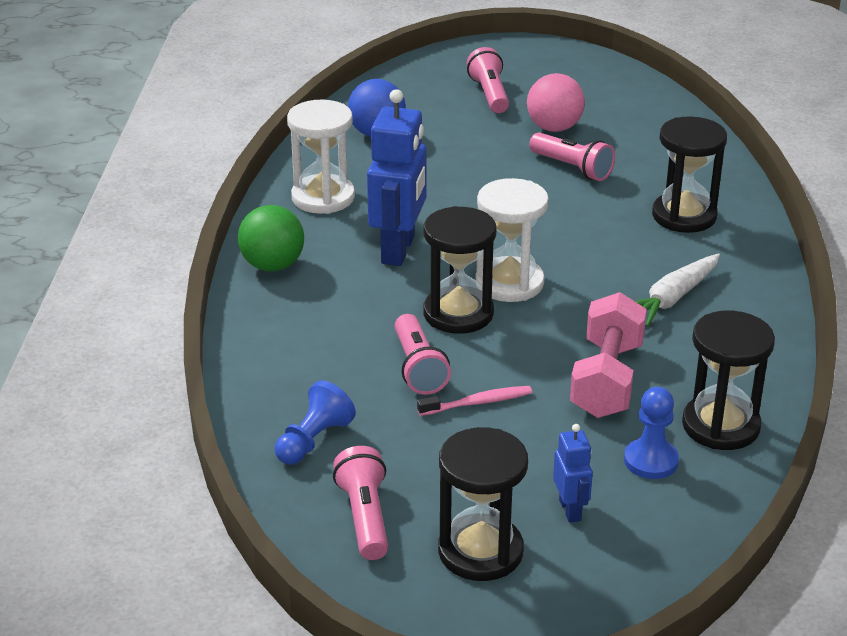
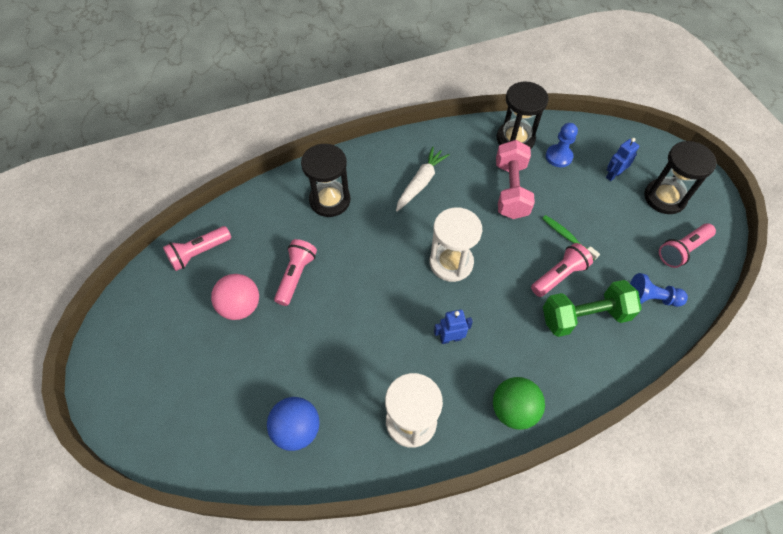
camera: 115 degrees left, 25 degrees up
(338, 365) = (584, 316): none -> green dumbbell
(398, 250) = (450, 338): blue robot -> blue robot, size x0.50
(458, 313) = (497, 277): black hourglass -> none
(477, 402) = (567, 237): pink toothbrush -> green toothbrush
(489, 94) = (199, 371): pink flashlight -> pink flashlight (199, 253)
(607, 380) = (510, 190): pink dumbbell -> pink dumbbell turned 75 degrees counterclockwise
(673, 298) = (420, 183): white carrot -> white carrot turned 75 degrees counterclockwise

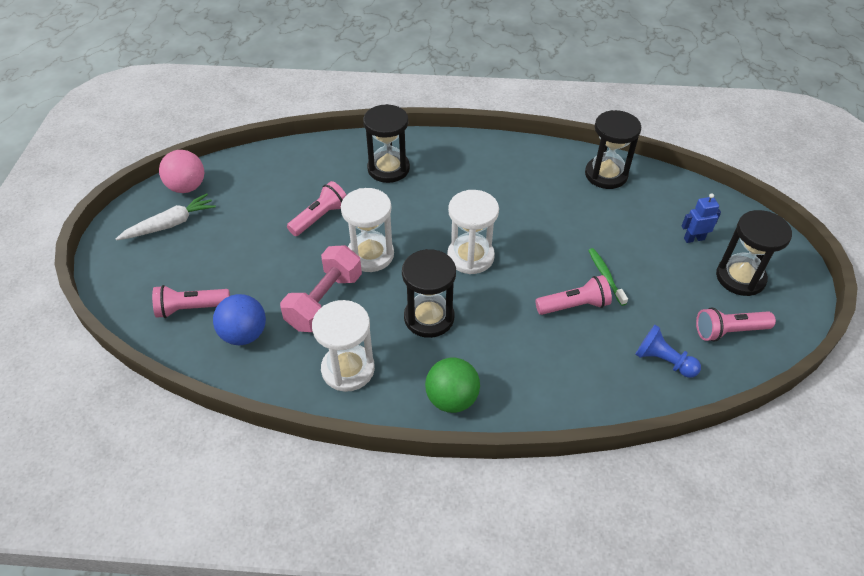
camera: 25 degrees right, 10 degrees down
(199, 253) = (249, 172): pink flashlight -> pink flashlight (191, 308)
(240, 306) = (257, 224): pink ball -> pink ball (187, 187)
(364, 296) = (370, 255): none -> white hourglass
(420, 183) = (484, 182): white carrot -> white carrot (170, 224)
(450, 338) = (429, 317): blue robot -> black hourglass
(510, 190) = (572, 216): pink dumbbell -> pink dumbbell (324, 301)
(558, 157) = (643, 204): blue pawn -> none
(584, 316) = (578, 350): green dumbbell -> none

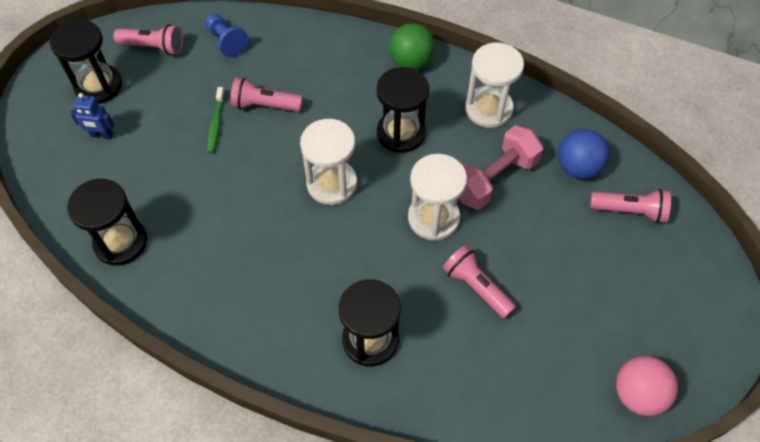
camera: 160 degrees left, 10 degrees up
(170, 224) = (658, 334): white carrot -> none
(319, 217) = (476, 287): pink flashlight -> pink flashlight turned 75 degrees clockwise

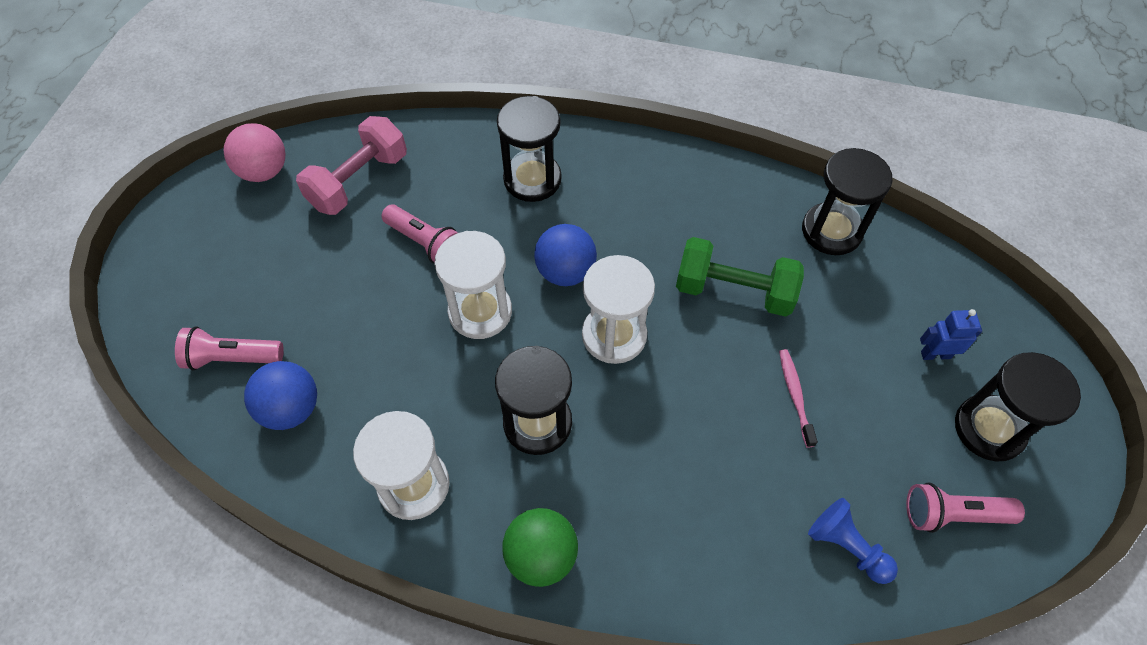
camera: 170 degrees right, 0 degrees up
(216, 124) = (795, 395): green toothbrush -> pink toothbrush
(226, 203) = (734, 291): none -> green dumbbell
(265, 105) = (740, 436): pink flashlight -> none
(358, 241) = (565, 272): none -> blue ball
(494, 179) = (405, 374): pink dumbbell -> pink dumbbell (359, 181)

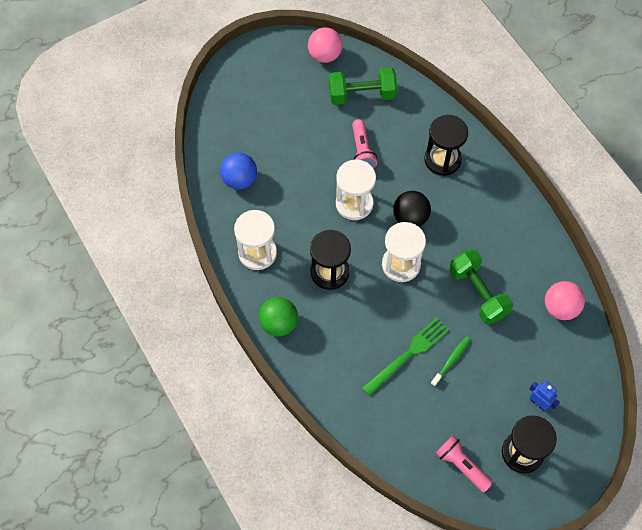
camera: 45 degrees right, 5 degrees up
(232, 358) = (236, 137): pink flashlight -> none
(359, 181) = (362, 94): pink dumbbell -> green dumbbell
(565, 272) = (410, 218): blue ball -> black ball
(741, 436) = (408, 354): none -> green fork
(795, 395) = (451, 360): pink toothbrush -> green toothbrush
(831, 231) = (560, 308): black hourglass -> pink ball
(846, 546) = (401, 433): blue pawn -> none

